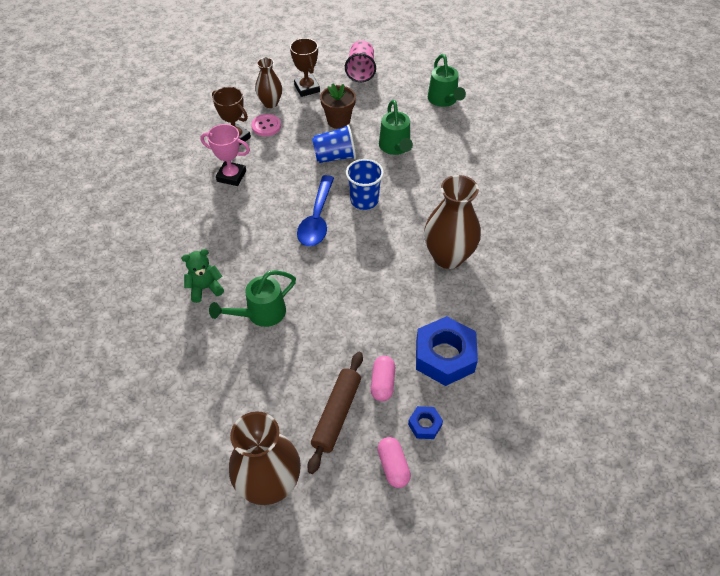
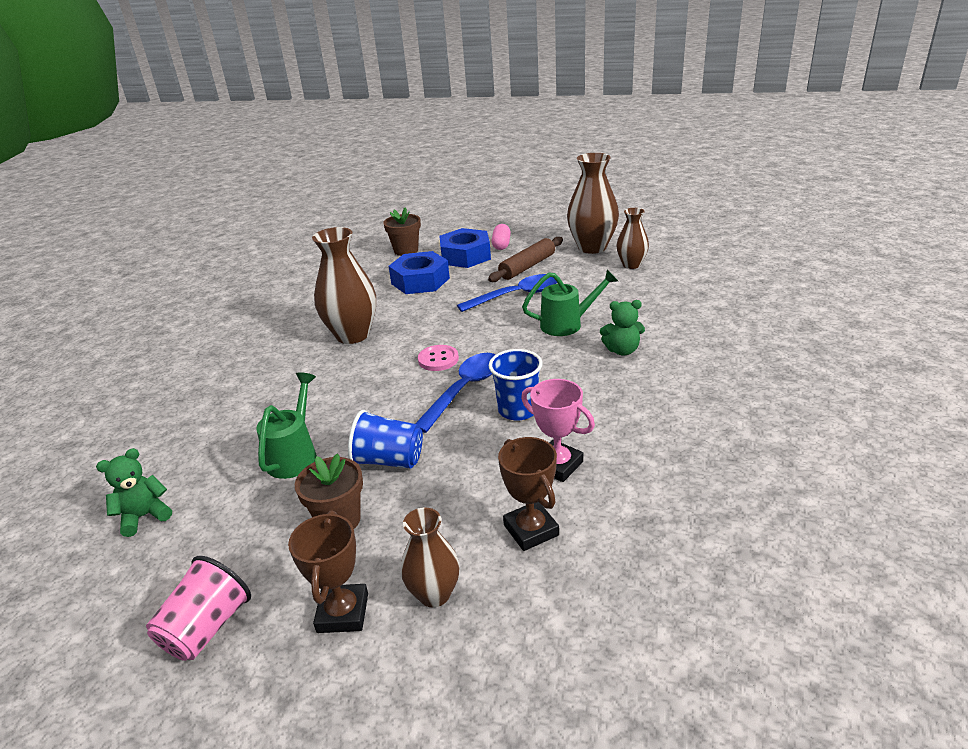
camera: 155 degrees left, 20 degrees down
(213, 446) = (631, 265): none -> brown vase
(266, 126) = (466, 541): pink button -> pink button (438, 359)
(326, 350) = (517, 295): none -> blue spoon
(364, 200) = (393, 398): blue cup -> blue cup (518, 410)
(382, 383) = (481, 275): pink capsule -> none
(425, 425) = (465, 256): blue nut -> blue nut, size x2.10
(443, 100) = (144, 516): green watering can -> green teddy bear
(509, 422) = (406, 250): none -> brown flower pot

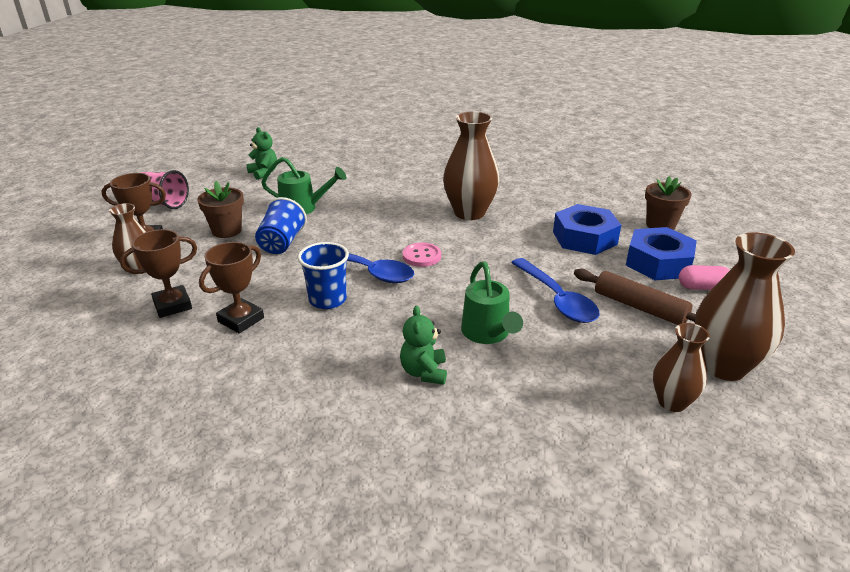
camera: 85 degrees right, 0 degrees up
(557, 465) = (241, 320): pink trophy -> brown trophy

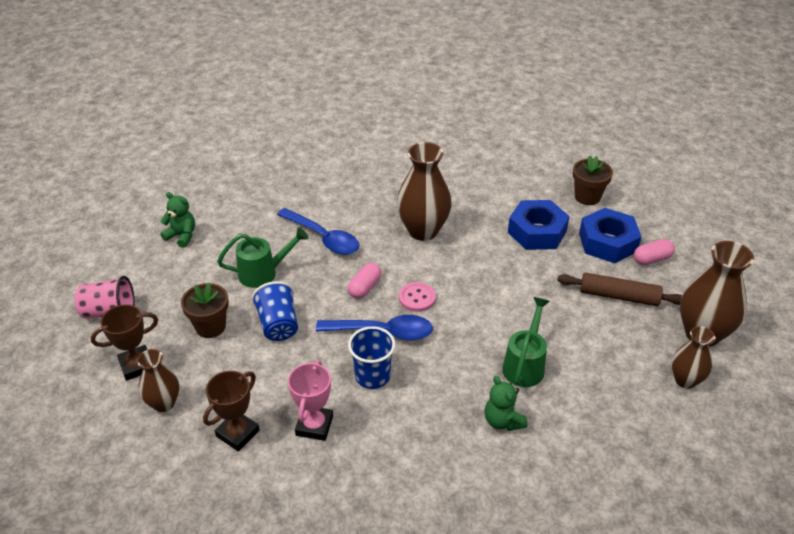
camera: 25 degrees left, 10 degrees up
(241, 320) = (314, 425): brown trophy -> pink trophy
(380, 237) = (365, 287): none -> pink capsule
(487, 334) = (525, 365): green watering can -> green watering can turned 120 degrees counterclockwise
(557, 299) = (555, 309): blue spoon -> blue spoon (323, 238)

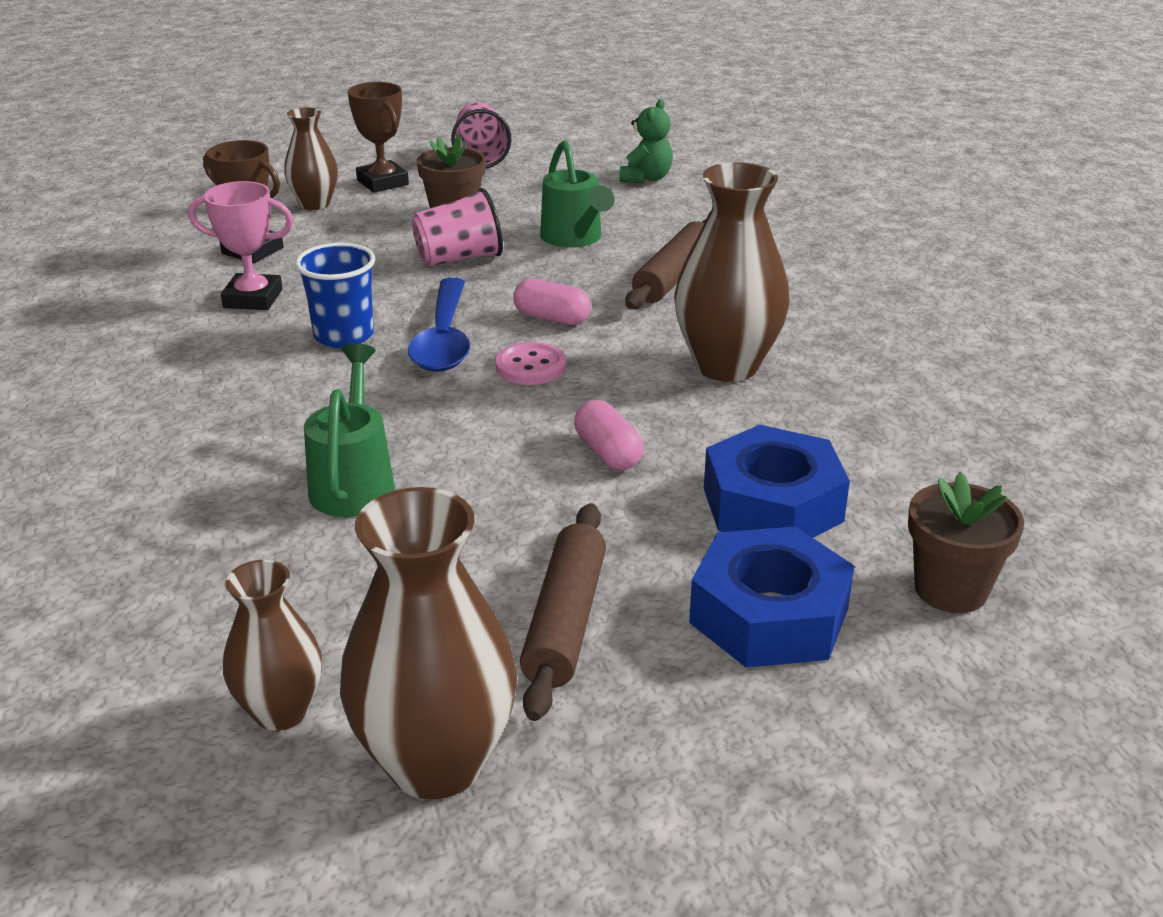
camera: 85 degrees right, 10 degrees down
(278, 325) = (459, 258): blue cup -> pink cup
(323, 238) = (673, 276): blue spoon -> brown rolling pin
(502, 421) = (221, 457): green teddy bear -> none
(525, 365) = (354, 482): green watering can -> green watering can turned 105 degrees counterclockwise
(652, 259) = (722, 693): pink capsule -> pink capsule (608, 453)

